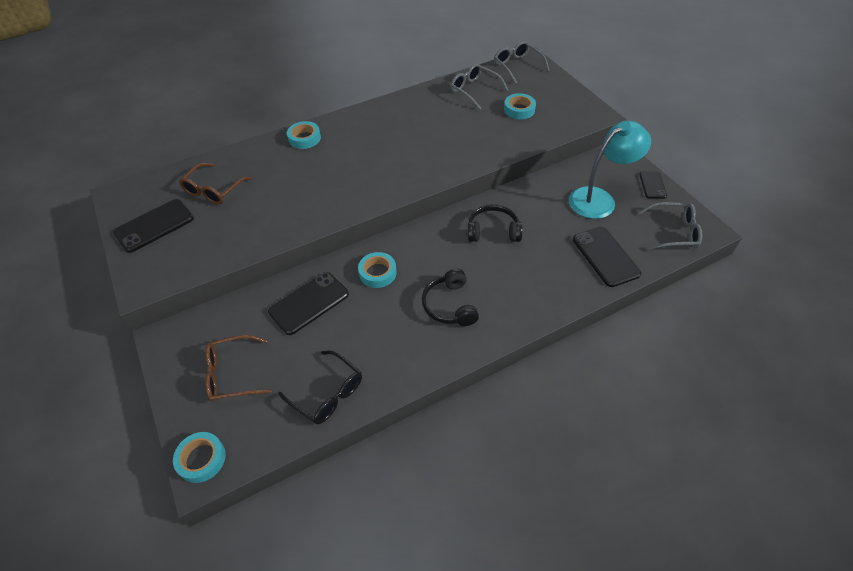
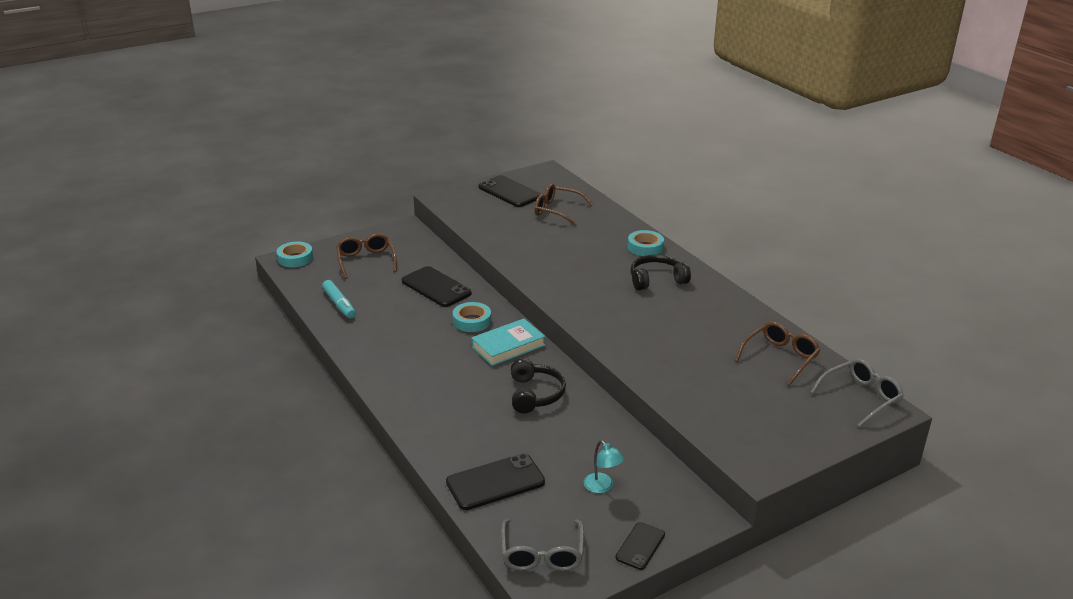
camera: 85 degrees right, 20 degrees down
(327, 393) = (339, 304): black glasses -> turquoise marker
(422, 247) = (508, 346): none -> turquoise book
(450, 305) = (427, 365): black headphones -> black headphones (656, 280)
(475, 90) = (780, 358): grey glasses -> brown glasses
(519, 110) = (747, 395): turquoise tape -> none
(599, 199) = (602, 487): turquoise lamp -> turquoise lamp, size x0.47
(652, 185) = (640, 546): black phone -> black phone turned 60 degrees counterclockwise

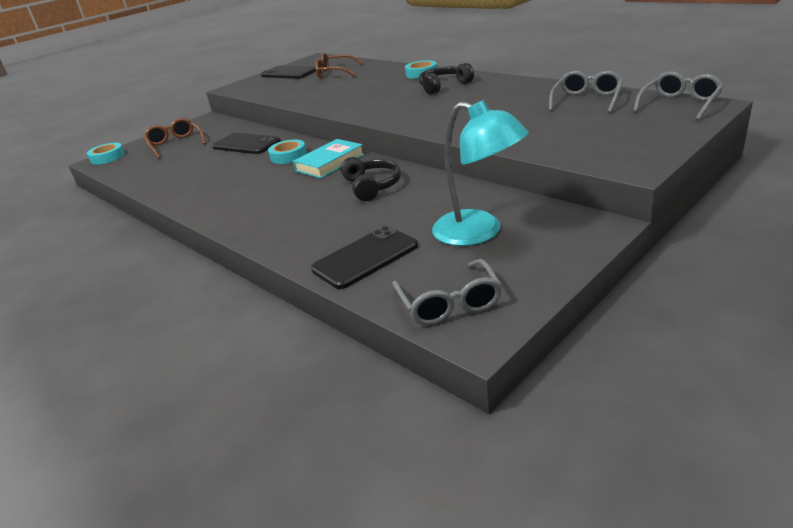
camera: 10 degrees left, 0 degrees up
(339, 304) = (157, 174): turquoise marker -> none
(602, 487) = (479, 232): turquoise lamp -> turquoise lamp, size x2.14
(640, 546) = (551, 267): black phone -> none
(780, 358) = (586, 100): brown glasses -> grey glasses

